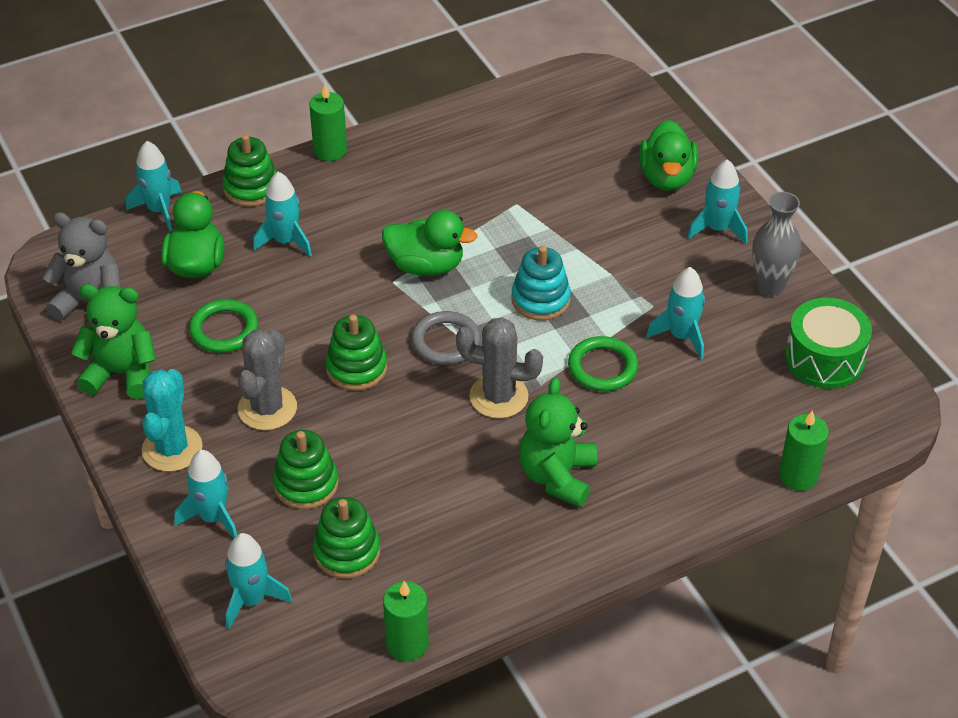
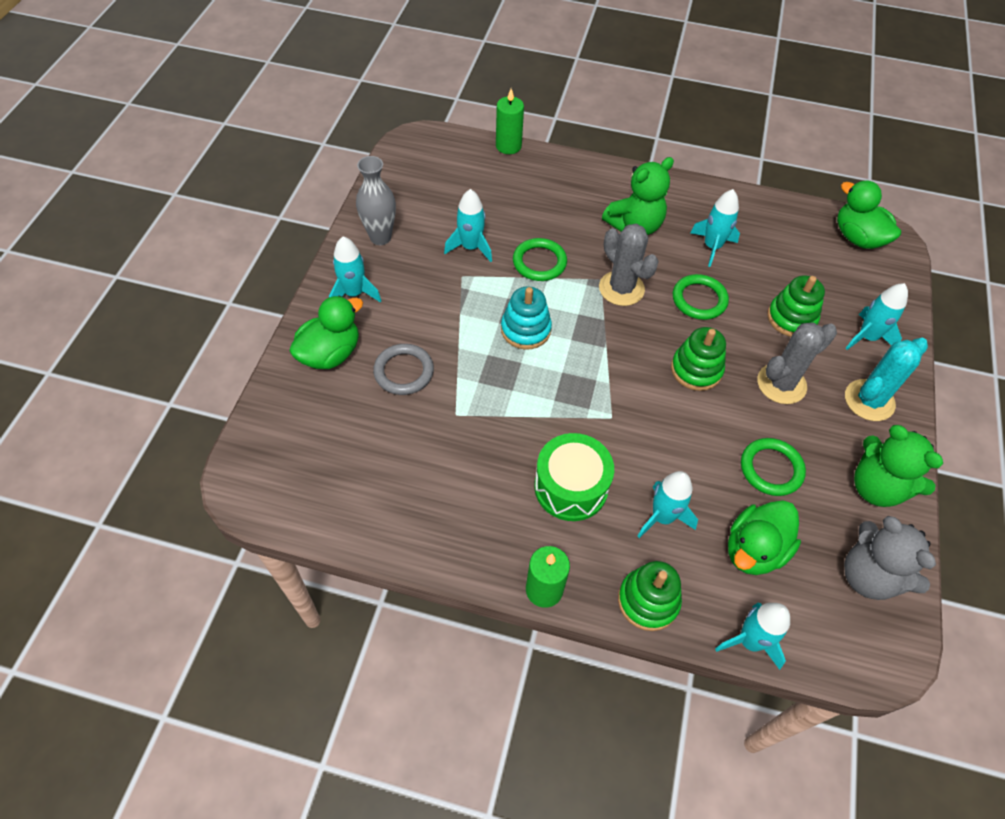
camera: 140 degrees left, 10 degrees up
(252, 600) = (871, 277): turquoise rocket -> turquoise rocket (712, 247)
(347, 552) = (795, 266): green stacking toy -> none
(407, 644) = (796, 205): green candle -> none
(414, 439) = (699, 299): none -> green ring
(426, 266) = (575, 412): green duck -> green duck (857, 238)
(446, 341) = (618, 346): grey ring -> grey ring (404, 371)
(824, 358) = (412, 183): green drum -> green drum (571, 487)

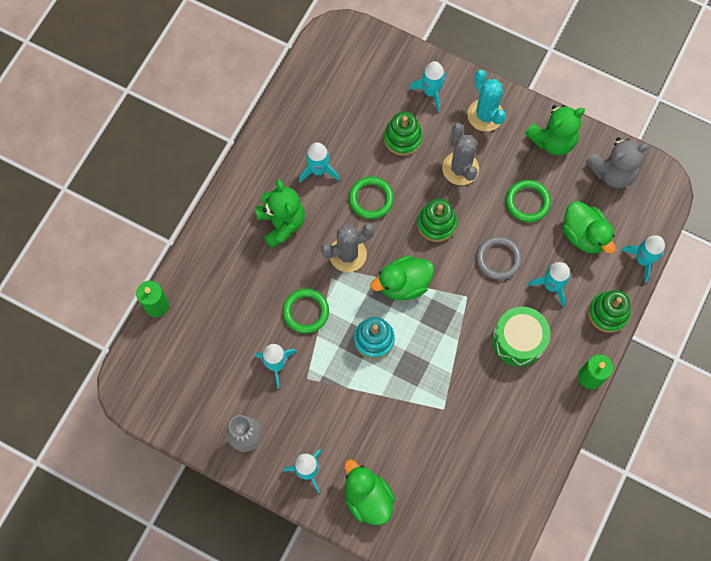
camera: 75 degrees left, 15 degrees up
(404, 371) = (396, 442): grey ring -> grey ring (498, 259)
(857, 238) = (333, 56): green duck -> green duck (403, 284)

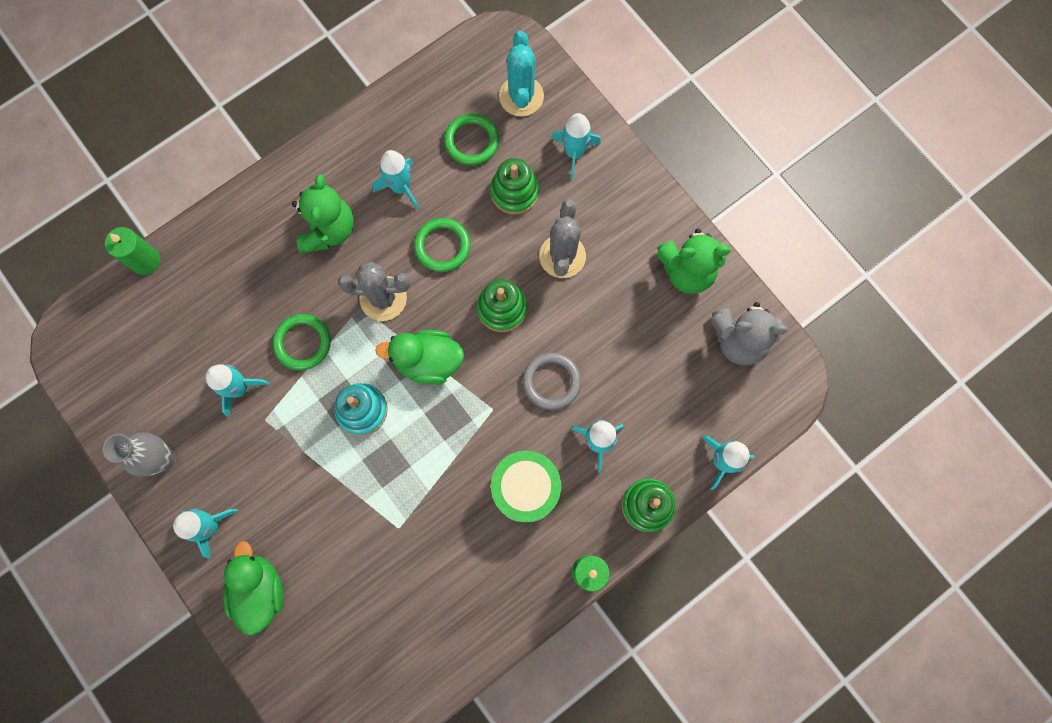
camera: 25 degrees right, 5 degrees up
(485, 115) = (623, 207): turquoise cactus -> turquoise cactus (521, 96)
(527, 202) = (620, 330): green ring -> green ring (471, 141)
(584, 235) = (667, 399): green duck -> none

